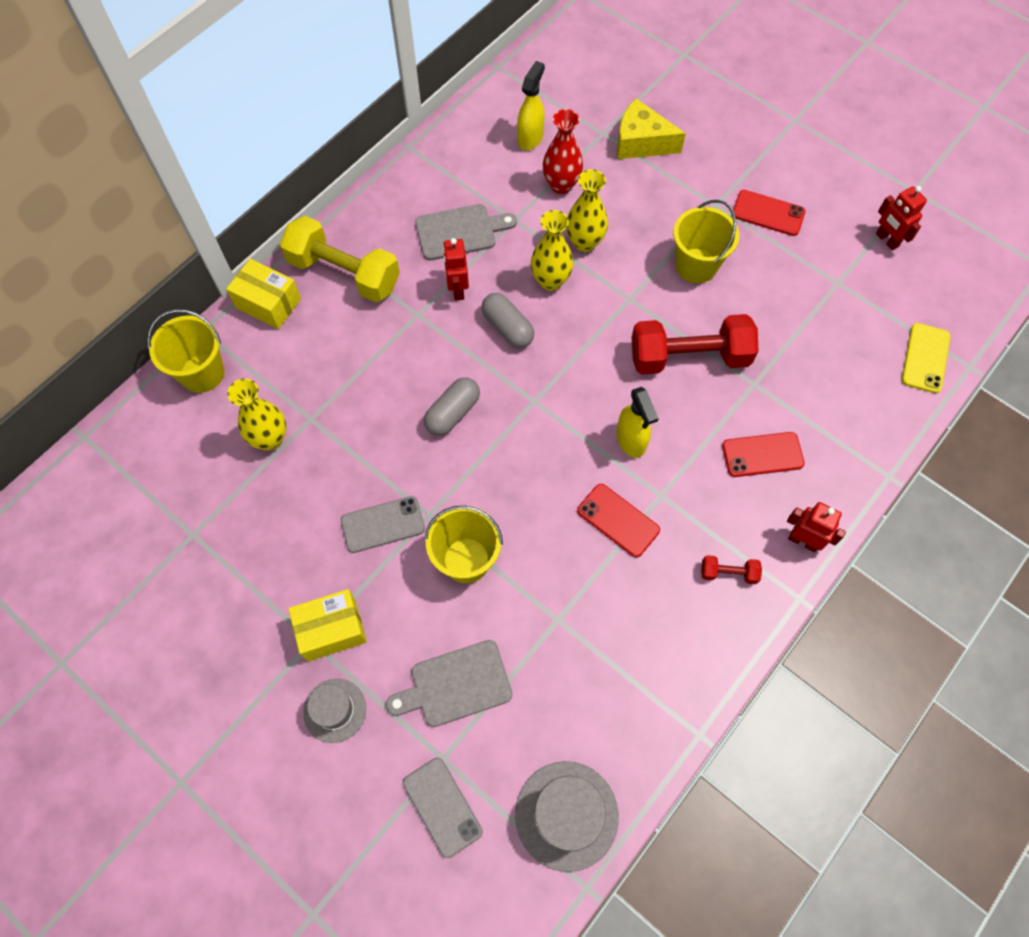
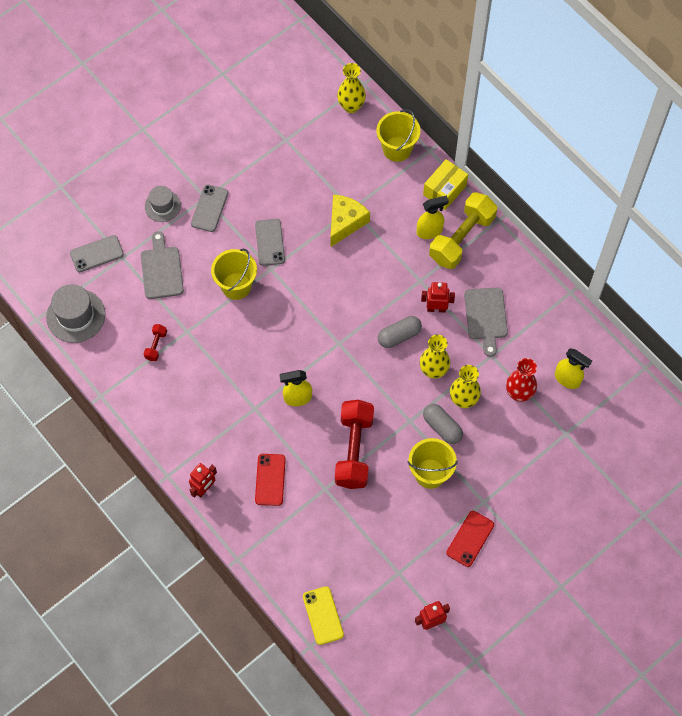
camera: 100 degrees right, 0 degrees up
(270, 439) = (341, 185): yellow vase -> yellow vase (351, 106)
(331, 630) = (209, 208): yellow box -> grey phone
(337, 313) = (429, 231): none -> yellow spray bottle
(452, 413) = (339, 292): grey capsule -> grey capsule (442, 427)
(618, 520) = (243, 378): red phone -> none
(641, 142) = (553, 460): yellow cheese -> yellow cheese (345, 222)
(728, 573) = (193, 437): red dumbbell -> red dumbbell (156, 345)
(925, 358) = (323, 615): yellow phone -> yellow phone turned 45 degrees clockwise

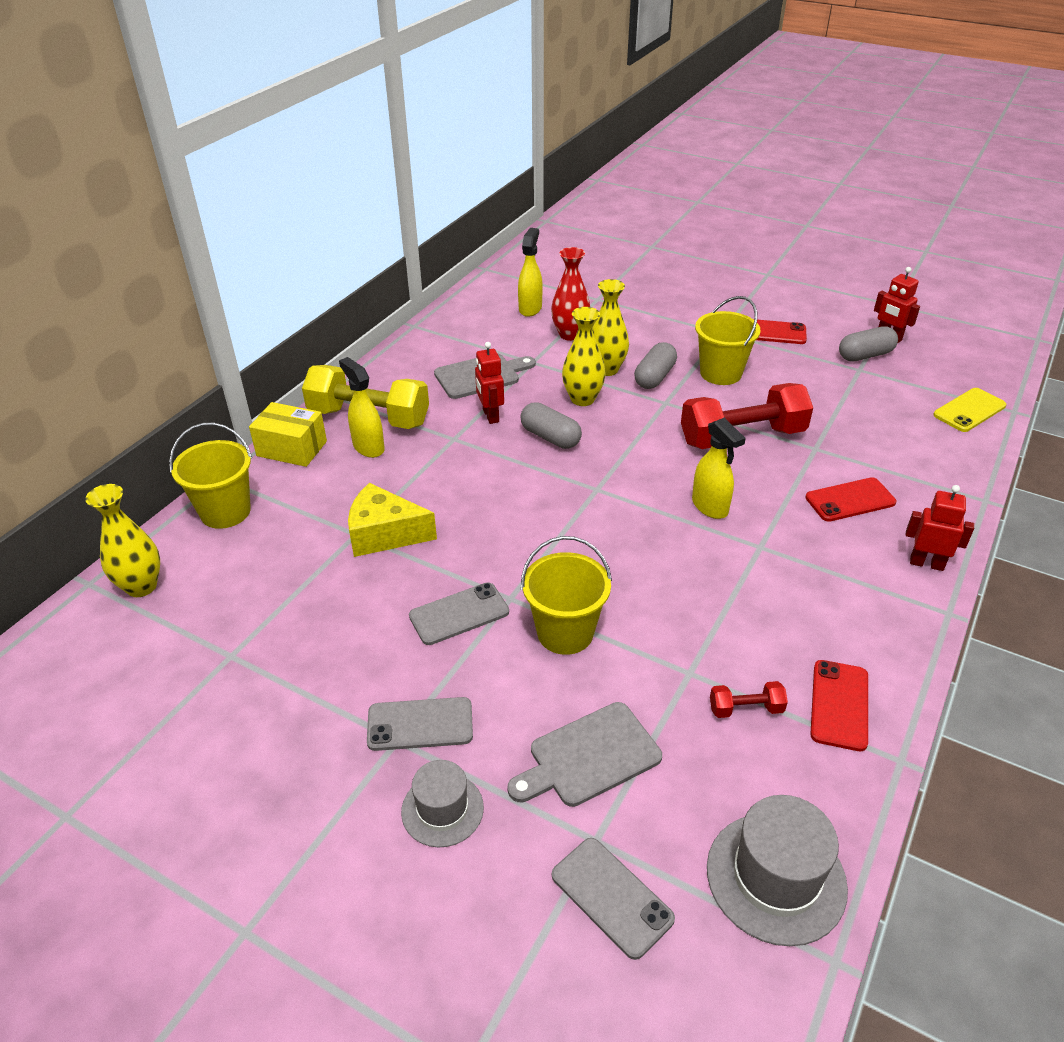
camera: 110 degrees left, 25 degrees down
(139, 387) = (839, 705): none -> red phone
(414, 588) = (865, 355): none -> grey capsule

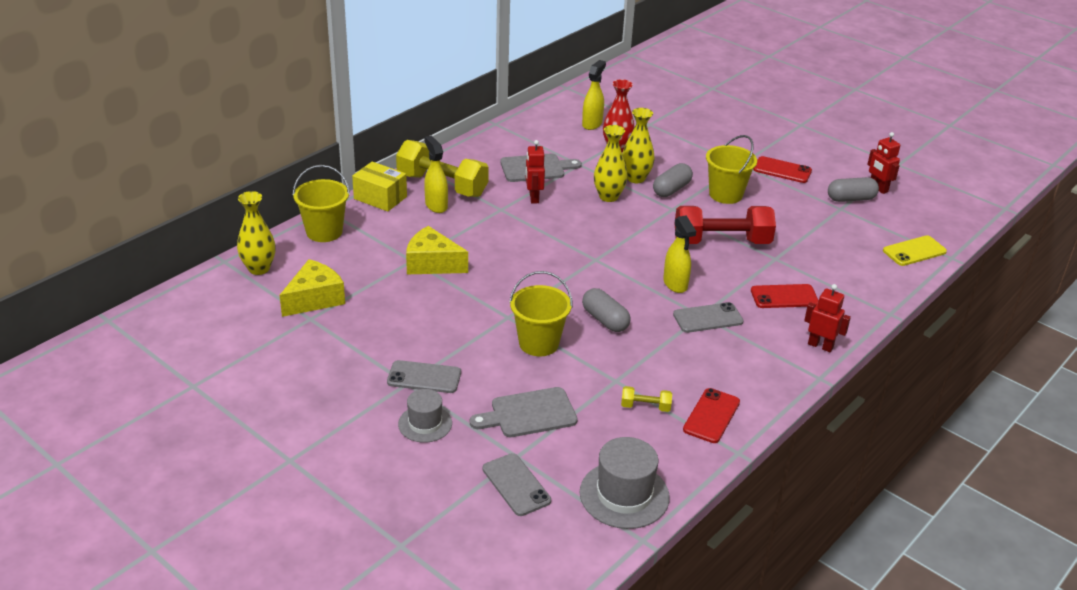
camera: 10 degrees right, 5 degrees down
(231, 621) = (315, 299): none -> yellow cheese
(459, 614) = (469, 320): grey phone -> grey phone (708, 318)
(550, 437) = (574, 219): grey capsule -> grey capsule (605, 320)
(745, 709) = (645, 407): red dumbbell -> yellow dumbbell

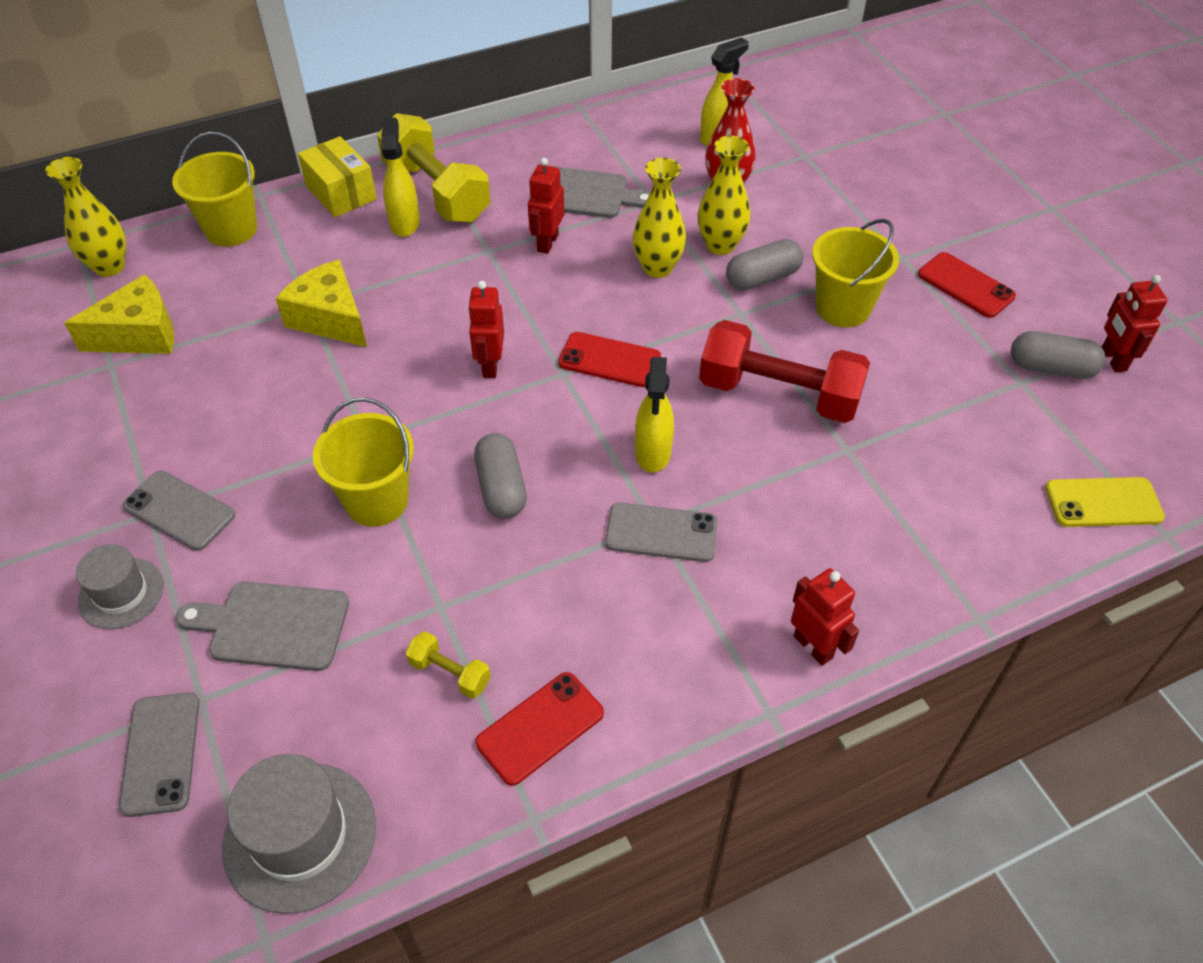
camera: 25 degrees right, 15 degrees up
(550, 265) = (490, 365): none -> red robot
(784, 297) = (814, 528): red phone -> red phone (609, 360)

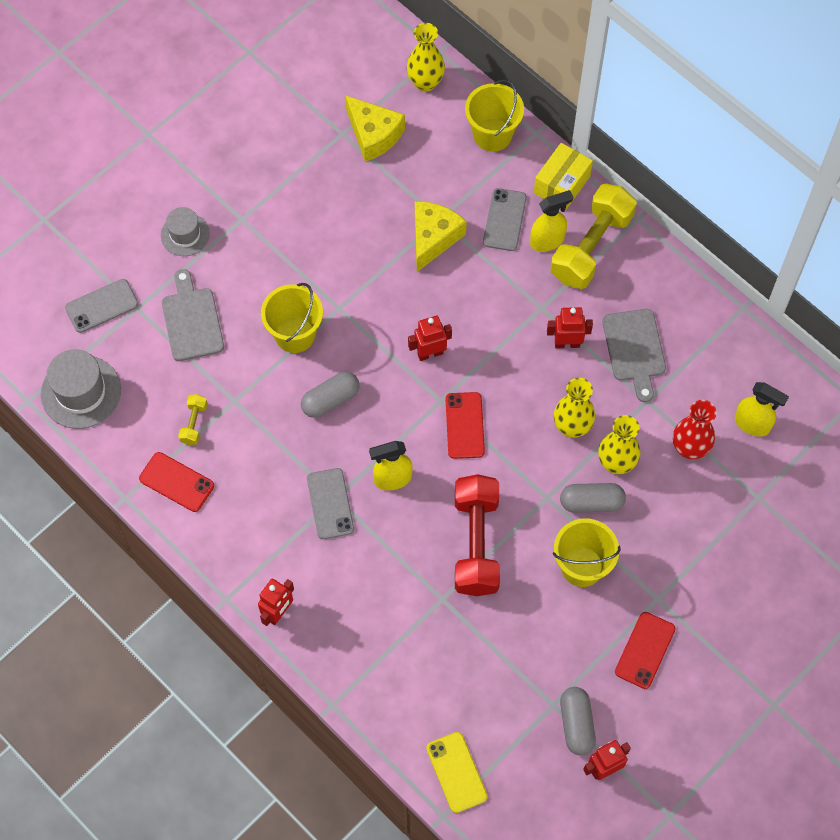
camera: 70 degrees right, 15 degrees up
(179, 510) = (249, 233): grey phone -> grey phone (504, 220)
(762, 278) = (591, 502): grey capsule -> grey capsule turned 45 degrees counterclockwise

